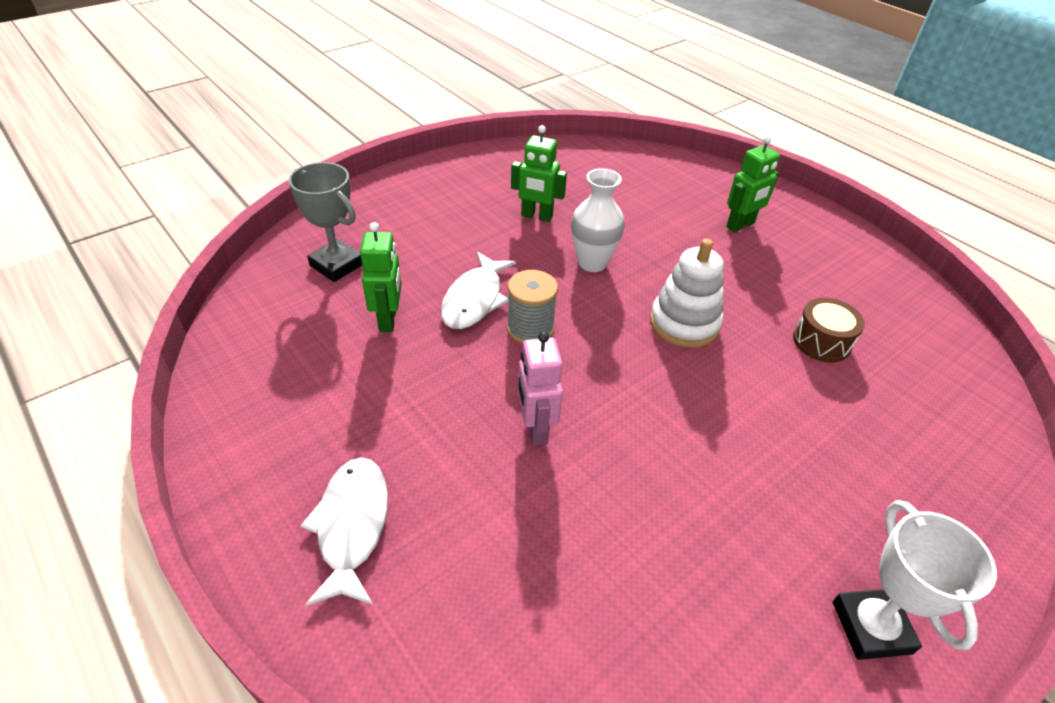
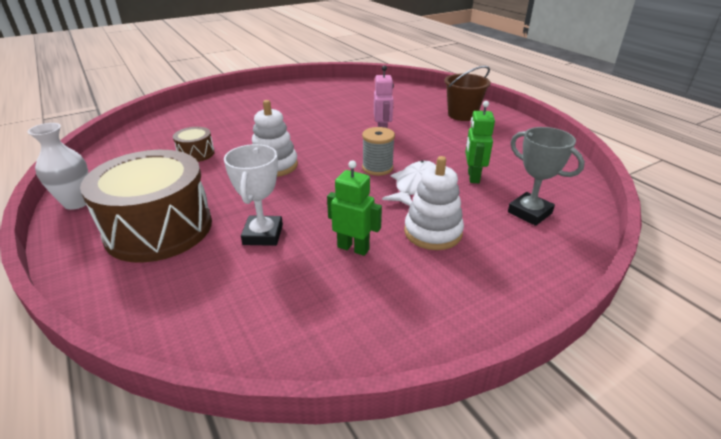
camera: 170 degrees left, 10 degrees down
(352, 526) = (462, 115): white fish -> brown bucket
(456, 236) = (433, 232): none -> white stacking toy
(592, 263) = (317, 204): white vase -> white vase (76, 203)
(740, 225) = (159, 228): green robot -> brown drum
(871, 627) = (278, 92): white trophy -> white trophy (263, 235)

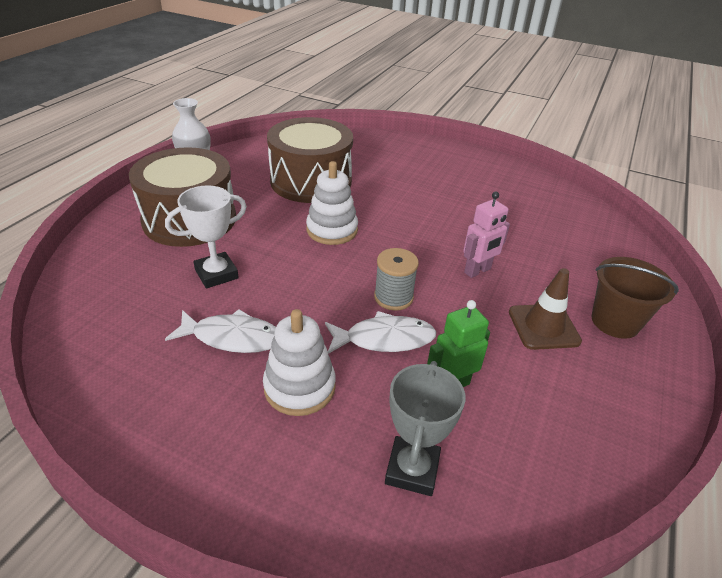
camera: 55 degrees right, 5 degrees up
(196, 154) = (311, 181): brown drum -> brown drum, size x2.24
(353, 248) = (232, 337): green robot -> white fish
(449, 133) = (543, 327): none -> brown traffic cone

